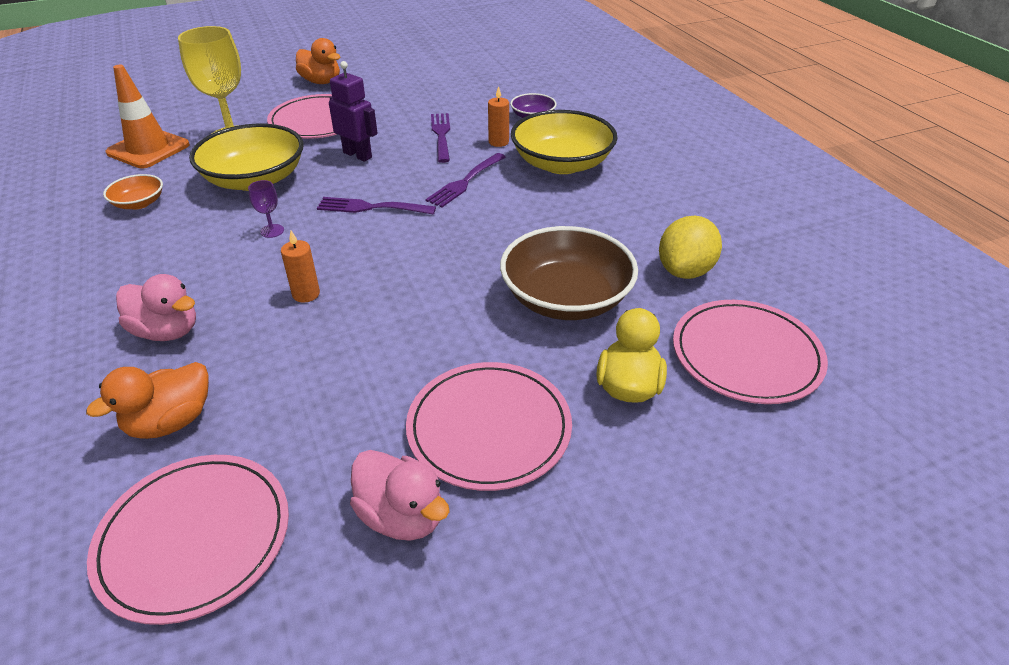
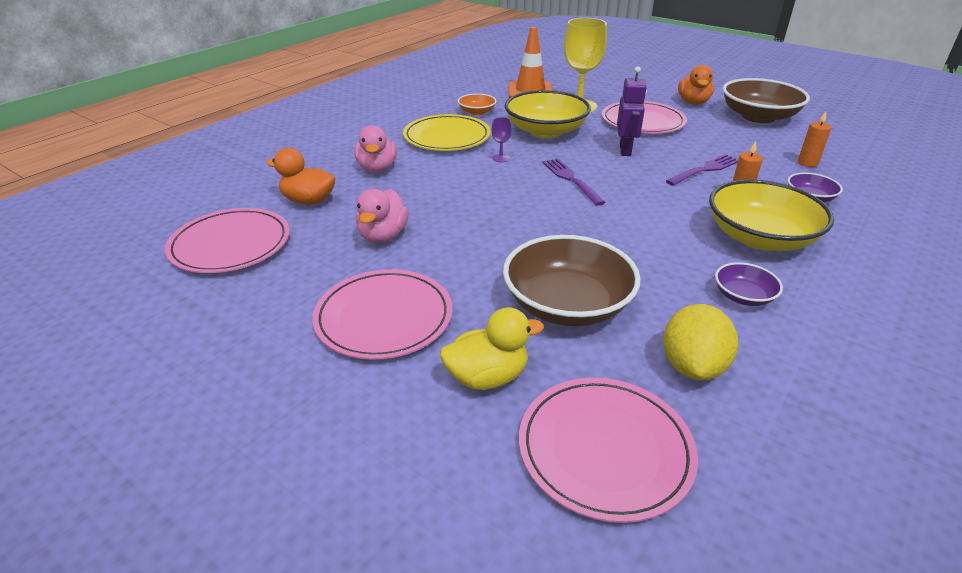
camera: 60 degrees right, 5 degrees down
(167, 248) = (447, 137): none -> yellow plate
(306, 294) = (452, 195): orange candle -> orange candle (807, 163)
(390, 70) = (758, 117): none -> brown bowl
(402, 516) = (281, 309): pink duck -> pink duck (383, 236)
(465, 181) = (659, 203): purple fork -> none
(625, 208) = (743, 296): none -> purple bowl
(685, 271) = (692, 366): yellow lemon -> yellow lemon turned 75 degrees counterclockwise

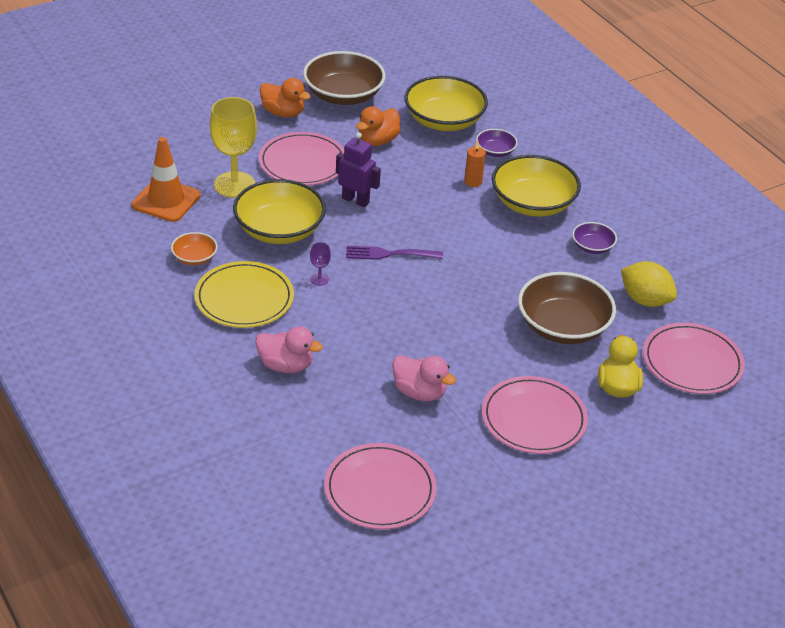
camera: 70 degrees left, 5 degrees up
(308, 201) = (326, 426): orange duck -> orange duck (377, 141)
(705, 170) = (421, 176): purple fork -> none
(807, 163) = (444, 120): orange candle -> yellow bowl

